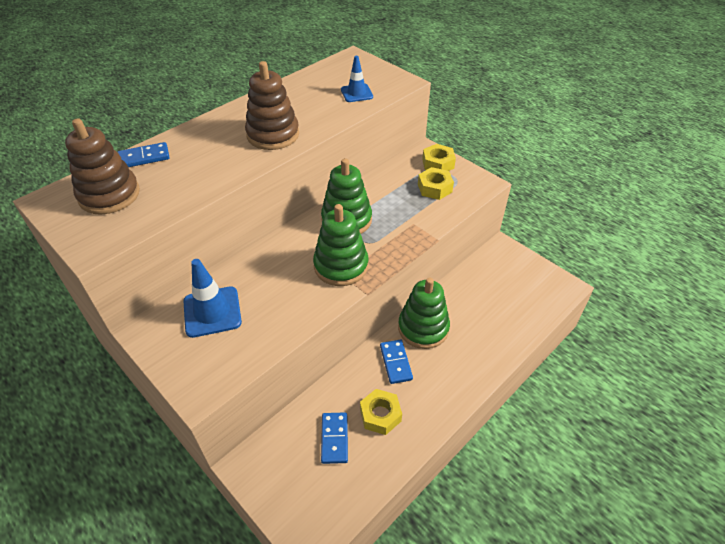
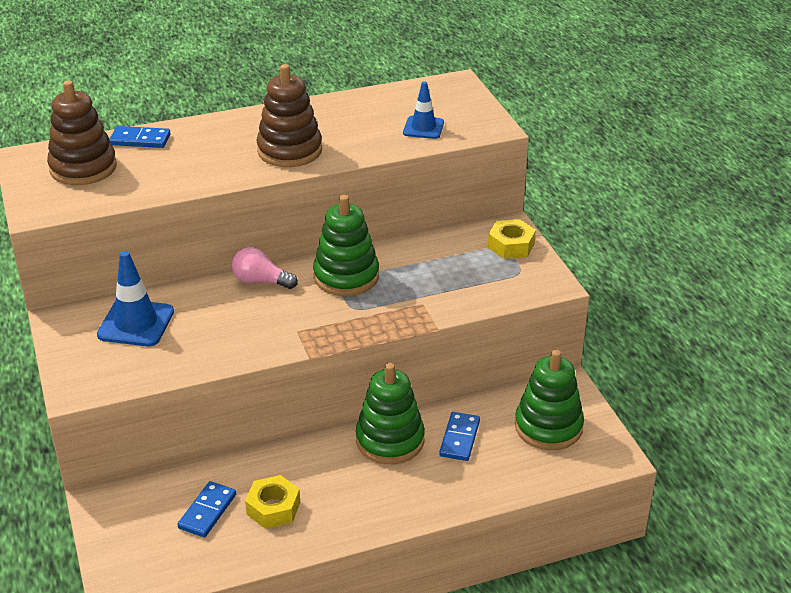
camera: 25 degrees right, 10 degrees down
(287, 243) = (261, 281): none -> pink light bulb
(341, 266) = (302, 322): green stacking toy -> green stacking toy (548, 427)
(396, 362) = (330, 464): blue domino -> blue domino (459, 438)
(434, 188) = (482, 272): yellow nut -> none

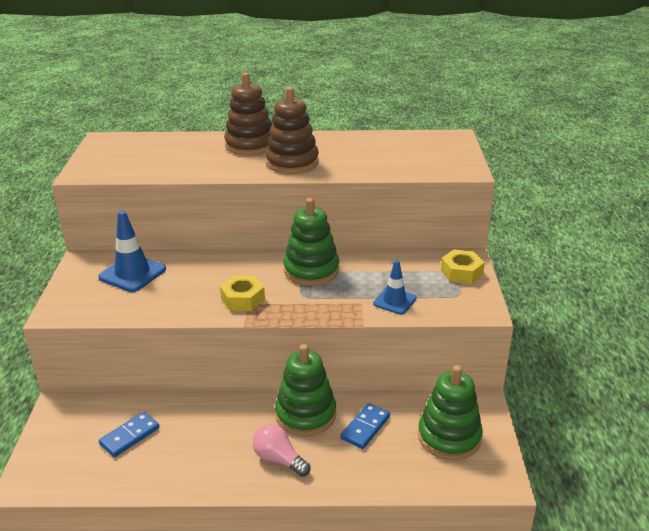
camera: 20 degrees right, 5 degrees down
(83, 168) = (135, 151): brown stacking toy -> brown stacking toy (250, 145)
(140, 140) = (189, 140): blue domino -> none
(261, 281) = (243, 261): pink light bulb -> pink light bulb (279, 459)
(273, 508) = (181, 447): yellow nut -> yellow nut (243, 299)
(423, 128) = (408, 162): blue traffic cone -> blue traffic cone (394, 301)

